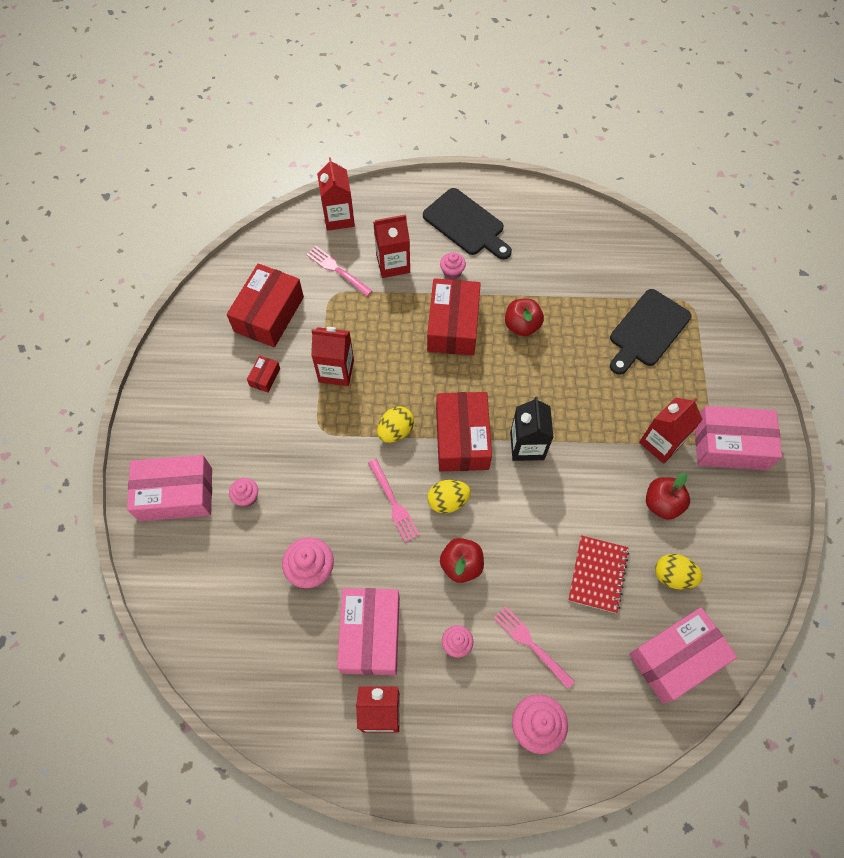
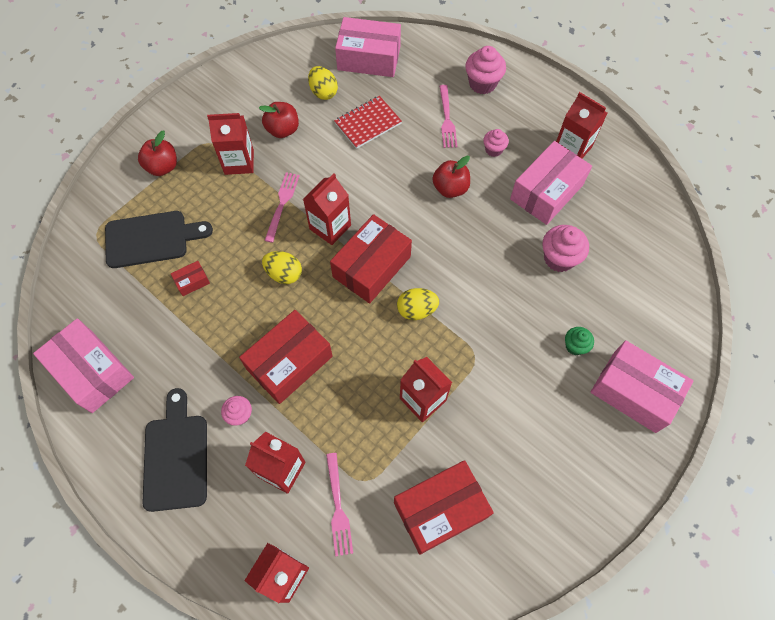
camera: 140 degrees left, 0 degrees up
(247, 497) = (575, 346): pink cupcake -> green cupcake
(265, 377) = (490, 443): red box -> red box (192, 281)
(393, 502) = (463, 260): pink fork -> pink fork (282, 204)
(448, 501) = (423, 232): yellow egg -> yellow egg (284, 274)
(522, 325) = (236, 318): red apple -> red apple (162, 167)
(527, 445) = (330, 227): black carton -> red carton
(730, 445) = (198, 129): pink box -> pink box (92, 371)

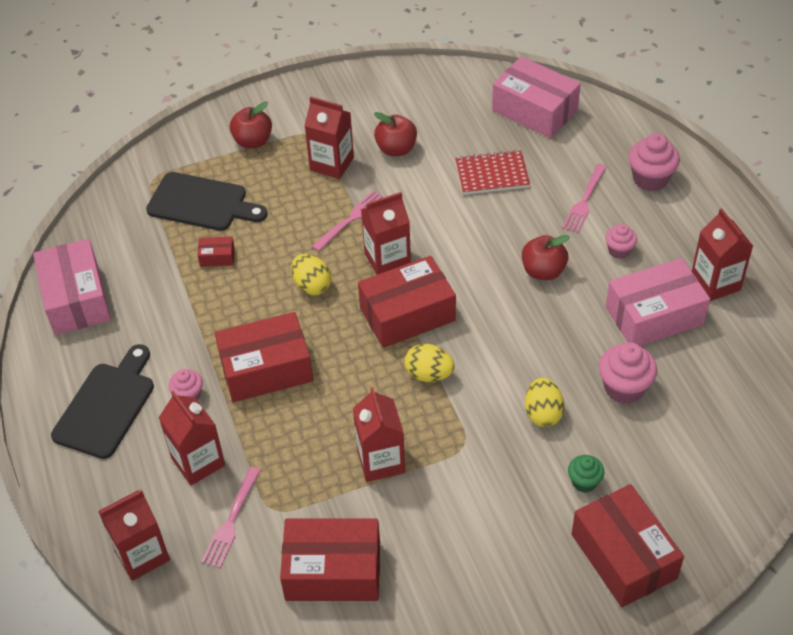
camera: 30 degrees right, 15 degrees down
(323, 92) = (463, 127): yellow egg -> yellow egg (543, 413)
(634, 392) = (623, 556): pink box -> red box

